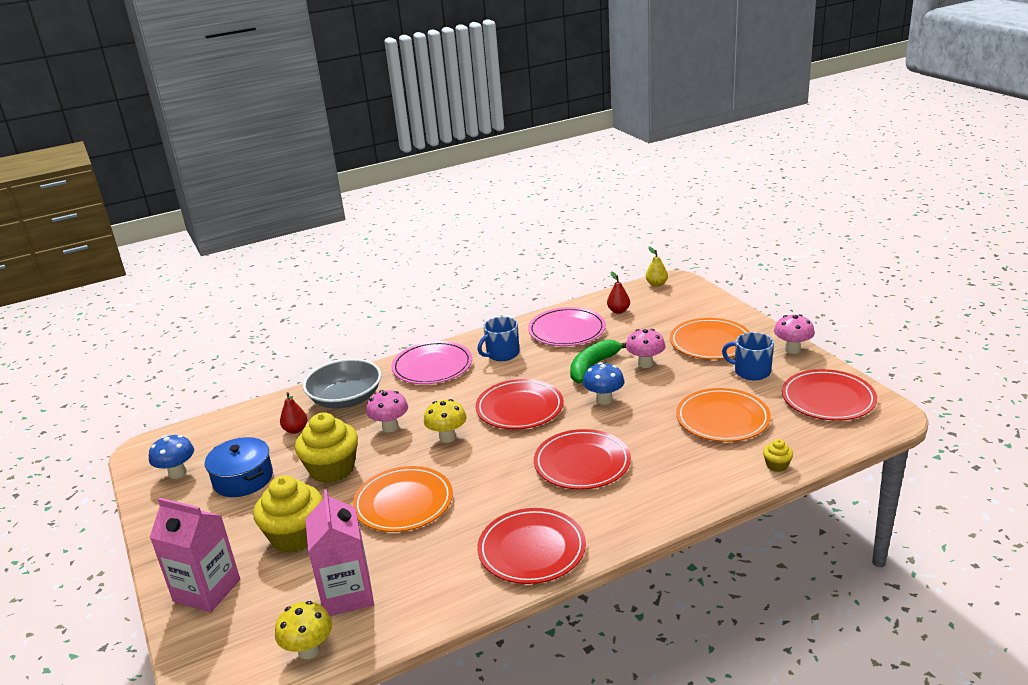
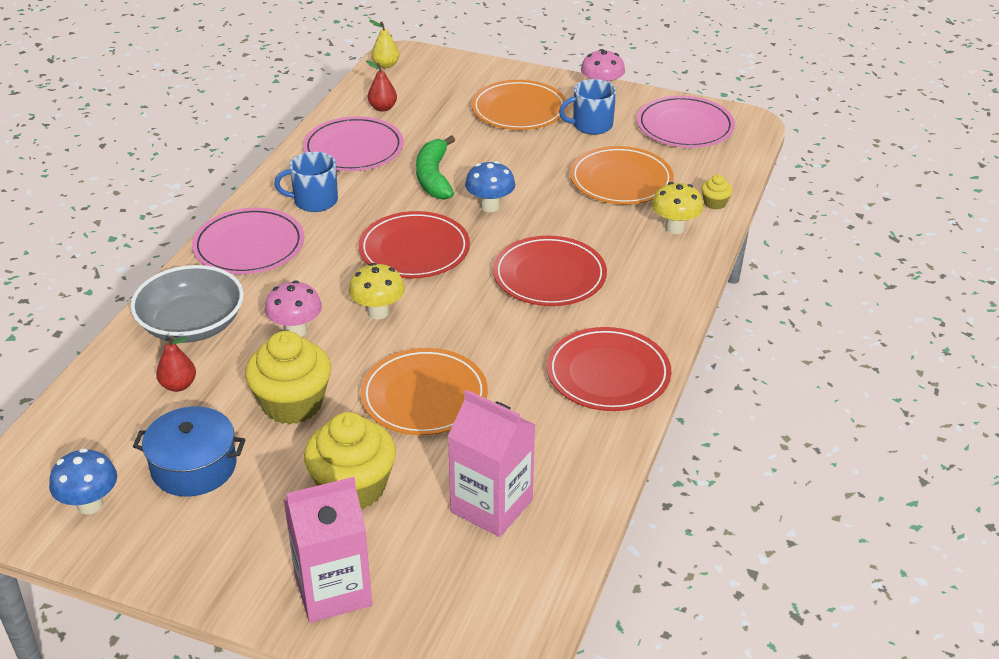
camera: 45 degrees left, 10 degrees up
(309, 650) = (528, 572): yellow mushroom -> yellow mushroom (675, 228)
(502, 354) = (314, 201): blue mug -> blue mug turned 75 degrees clockwise
(645, 364) = (483, 154): pink mushroom -> none
(828, 399) = (685, 126): red plate -> pink plate

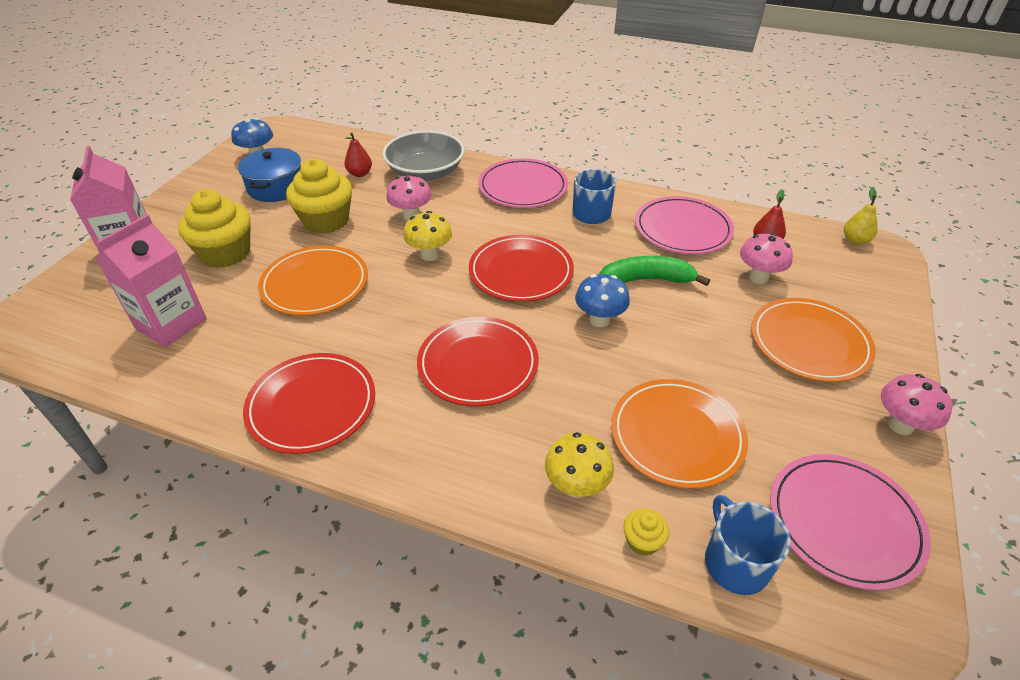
camera: 90 degrees right, 5 degrees up
(434, 119) = (758, 277): none -> pink mushroom
(591, 125) = (801, 410): blue mug -> blue mug (735, 562)

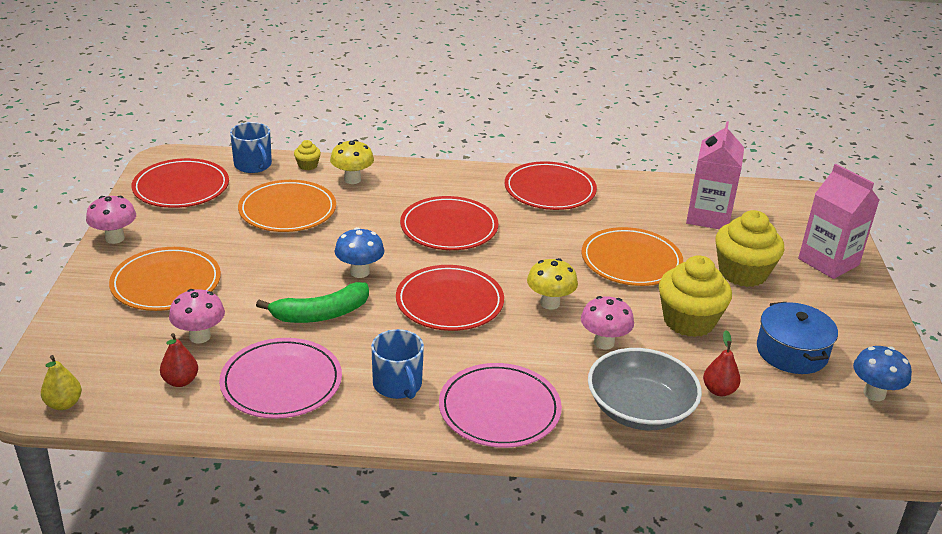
camera: 160 degrees right, 10 degrees down
(844, 522) = (181, 187): pink plate -> red plate

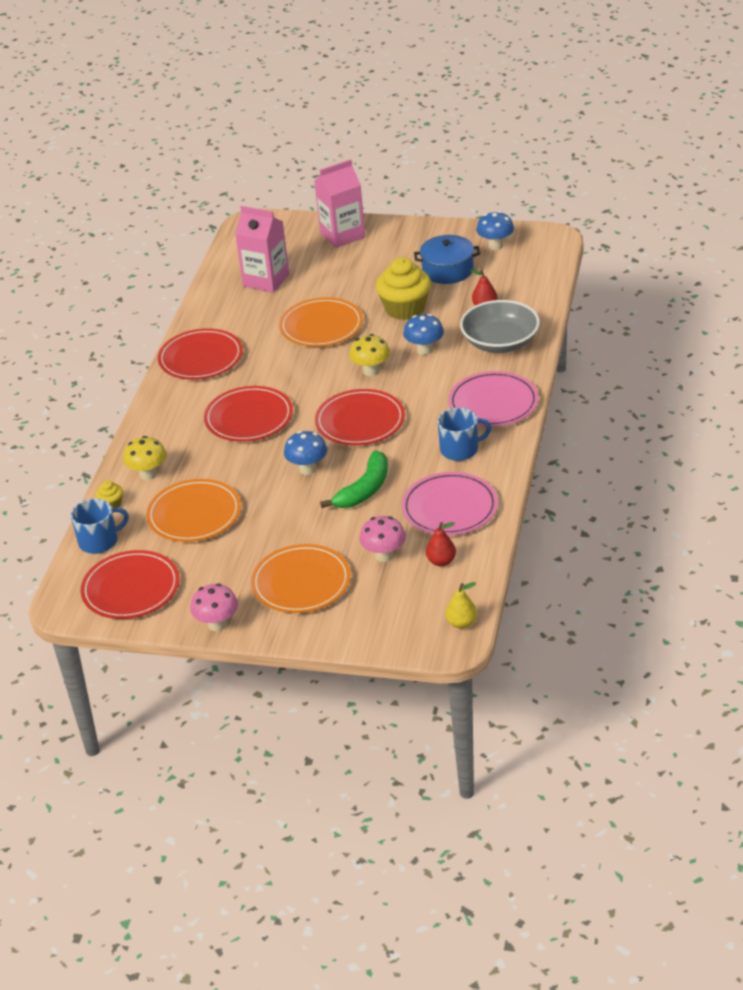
camera: 75 degrees left, 5 degrees up
(321, 314) = (364, 489): green banana -> green banana turned 45 degrees clockwise
(604, 342) = (424, 350): pink mushroom -> blue mushroom
(742, 273) = (349, 276): yellow cupcake -> none

